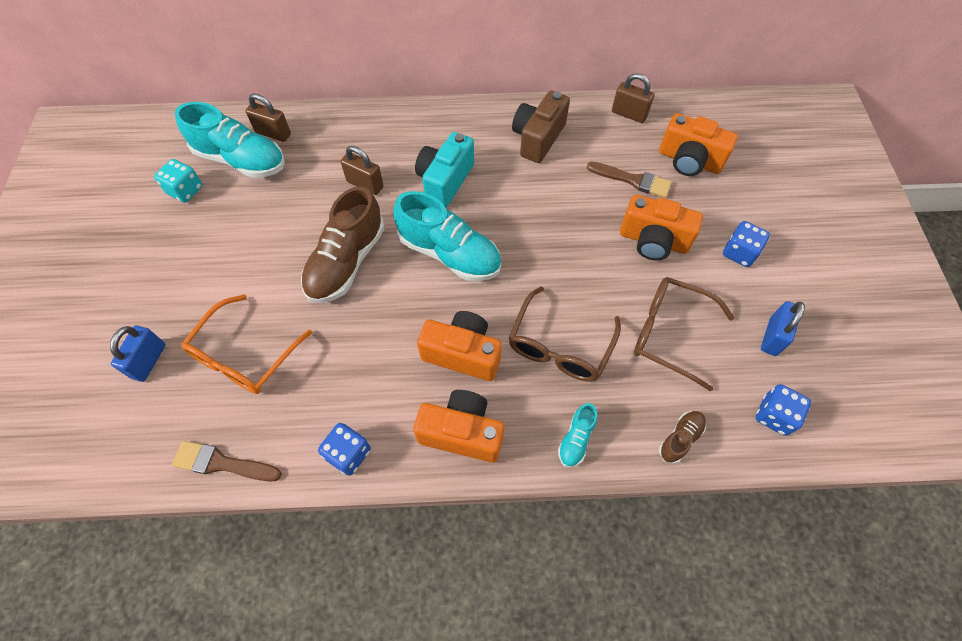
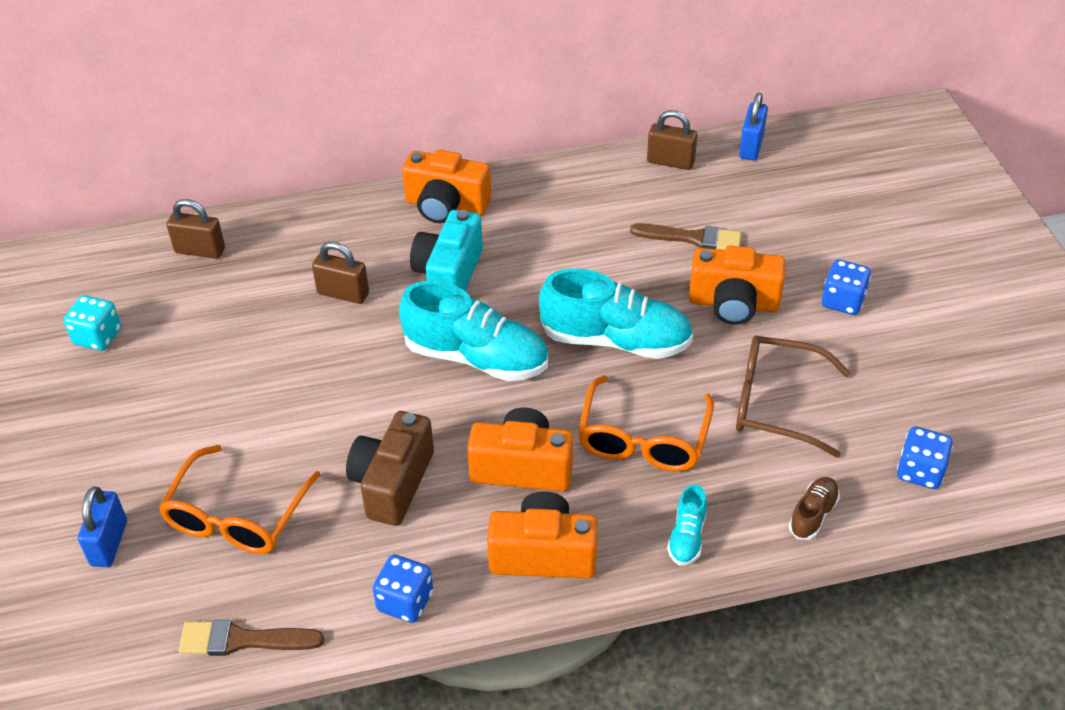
camera: 10 degrees left, 15 degrees down
(241, 160) = (164, 289): turquoise shoe -> turquoise shoe (615, 340)
(346, 262) = (343, 388): brown shoe -> none
(538, 138) = (559, 207): brown camera -> brown camera (392, 483)
(560, 345) = (643, 438): brown glasses -> orange glasses
(689, 161) = (759, 205): orange camera -> orange camera (446, 206)
(772, 337) = (901, 387): blue padlock -> blue padlock (751, 146)

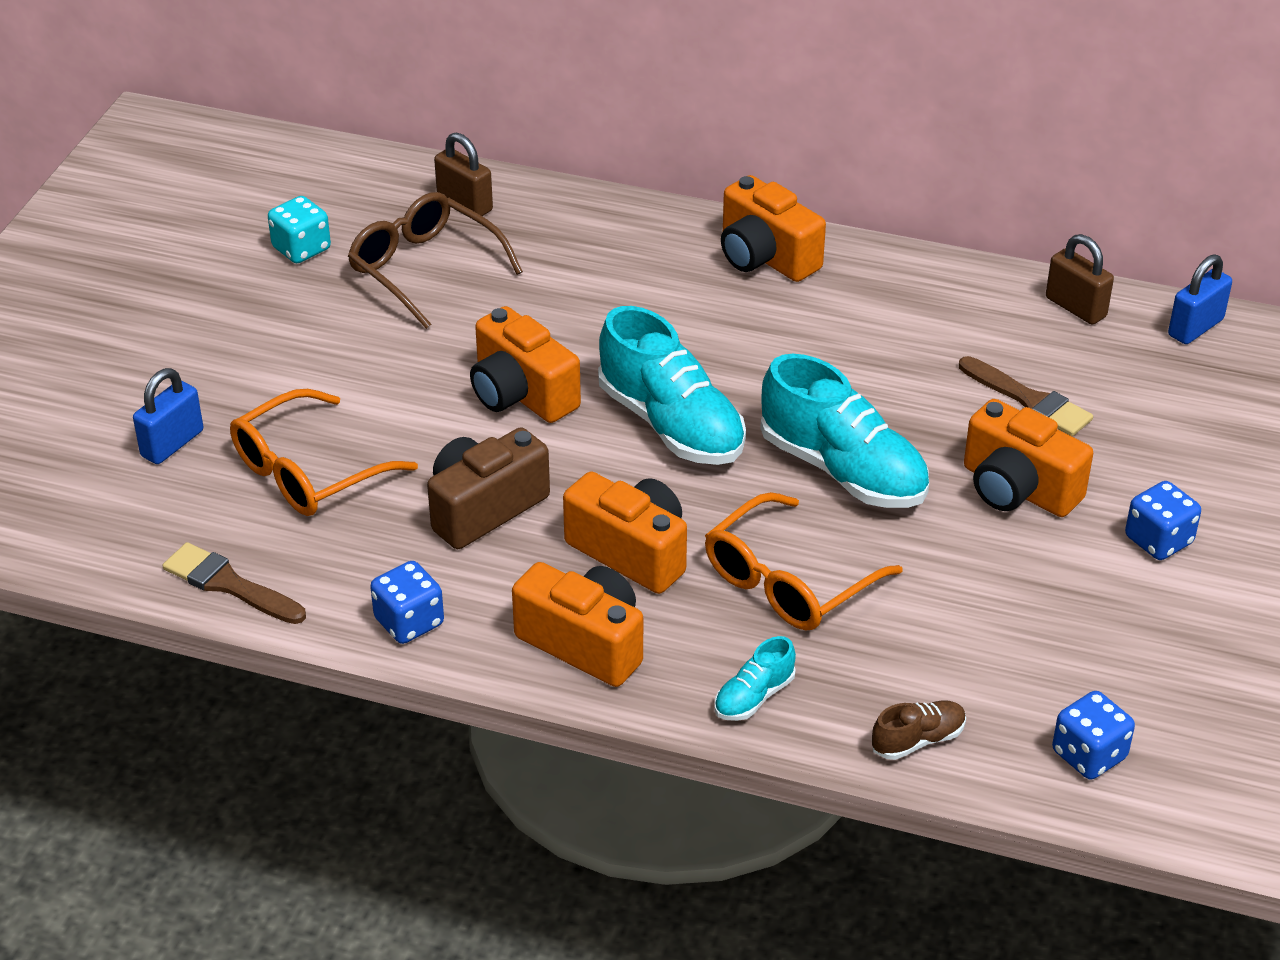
camera: 30 degrees right, 5 degrees down
(343, 294) = (579, 304): brown padlock -> none
(352, 381) = (521, 394): none -> orange camera
(449, 274) = (710, 329): turquoise camera -> none
(776, 403) = (976, 612): brown glasses -> brown glasses (425, 269)

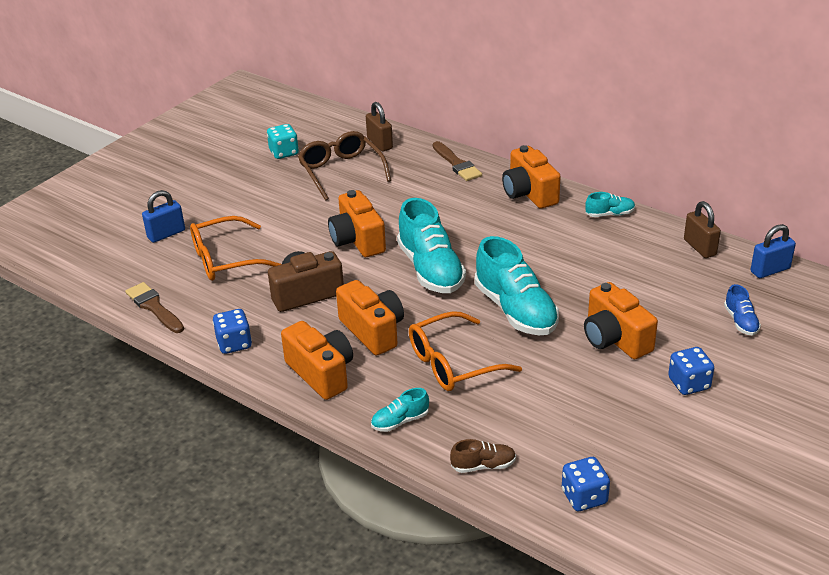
camera: 20 degrees right, 5 degrees down
(912, 273) = (610, 214): none -> turquoise shoe
(1029, 400) = (646, 292): brown brush -> brown brush (457, 164)
(1189, 422) = (741, 321): none -> blue shoe

